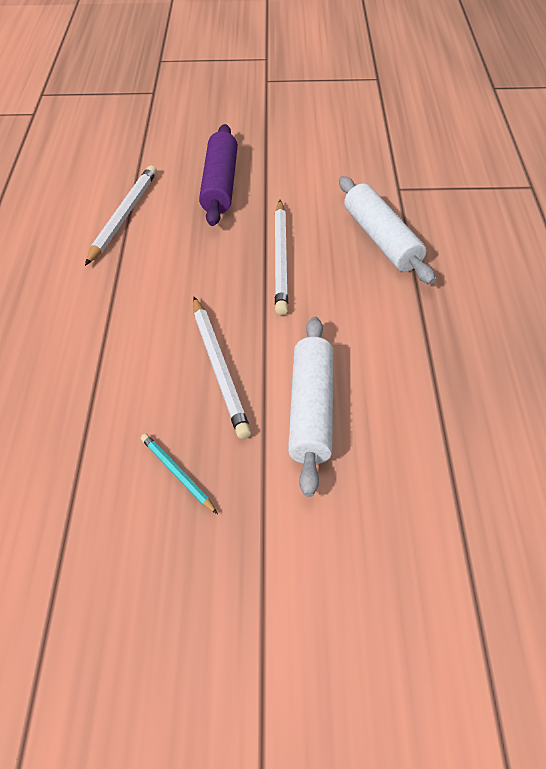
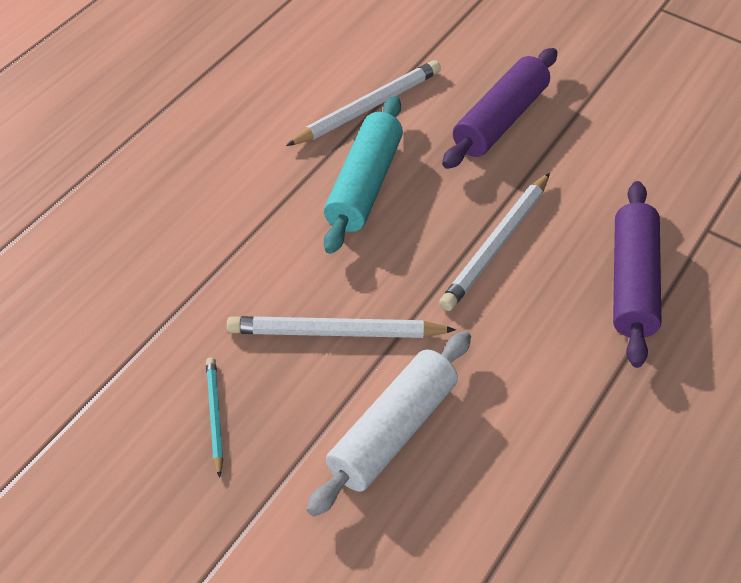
camera: 30 degrees right, 0 degrees up
(160, 265) = (363, 184): none -> turquoise rolling pin
(219, 368) = (335, 332): white pencil -> white pencil turned 75 degrees clockwise
(381, 239) = (631, 282): white rolling pin -> purple rolling pin

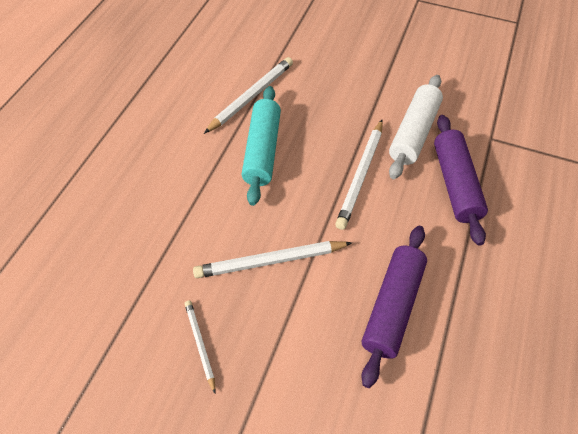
camera: 10 degrees left, 5 degrees up
(214, 415) = (200, 344): turquoise pencil -> white pencil
(392, 431) = (328, 327): white rolling pin -> white rolling pin (414, 133)
(499, 120) = (339, 89): purple rolling pin -> purple rolling pin (392, 306)

